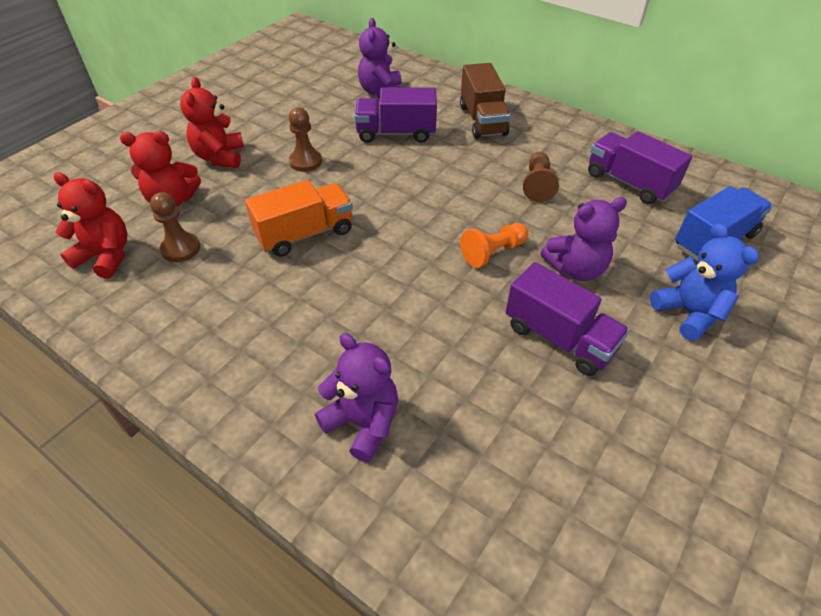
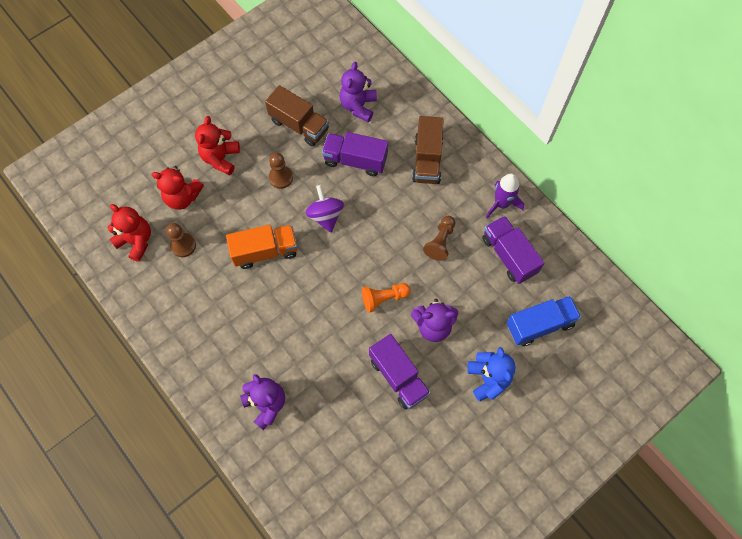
camera: 15 degrees right, 20 degrees up
(315, 116) = (299, 125): none -> brown truck
(377, 186) = (325, 216): none -> purple spinning top
(590, 141) = (501, 204): none -> purple rocket

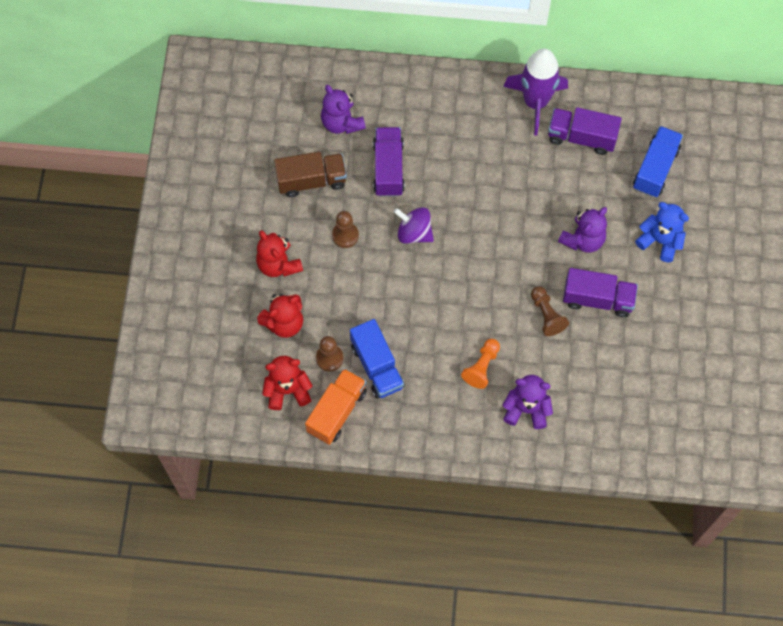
camera: 45 degrees left, 0 degrees up
(205, 279) = (377, 366): none -> blue truck
(265, 251) = (398, 302): orange truck -> orange truck (337, 411)
(355, 160) = (388, 168): purple truck -> purple truck turned 120 degrees clockwise
(384, 298) = (526, 253): orange pawn -> orange pawn (482, 367)
(427, 160) = (443, 118): brown truck -> none
(440, 242) = (522, 173): brown pawn -> brown pawn (546, 315)
(501, 204) = (535, 102): purple rocket -> purple rocket, size x1.56

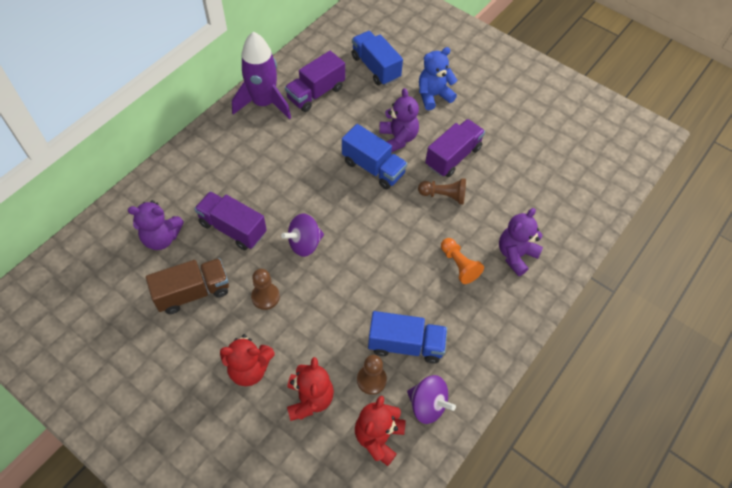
camera: 60 degrees left, 10 degrees down
(311, 180) = (193, 292): brown truck -> brown truck turned 45 degrees clockwise
(337, 411) = (427, 405): orange truck -> purple spinning top
(533, 238) = (373, 168): none -> blue truck

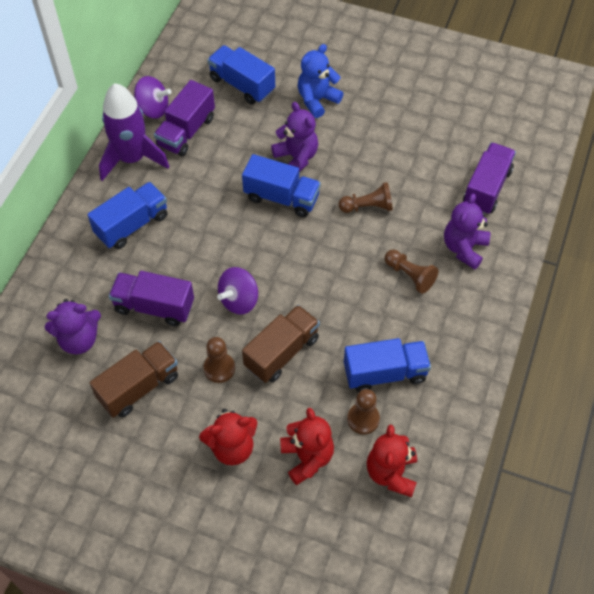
camera: 15 degrees left, 0 degrees up
(242, 156) = (132, 225): none -> blue truck
(323, 299) = (282, 352): none -> brown truck
(427, 405) = (429, 426): purple spinning top -> purple spinning top (153, 109)
(453, 157) = (362, 162): purple truck -> purple truck (486, 188)
(459, 265) = (410, 275): orange pawn -> brown pawn

